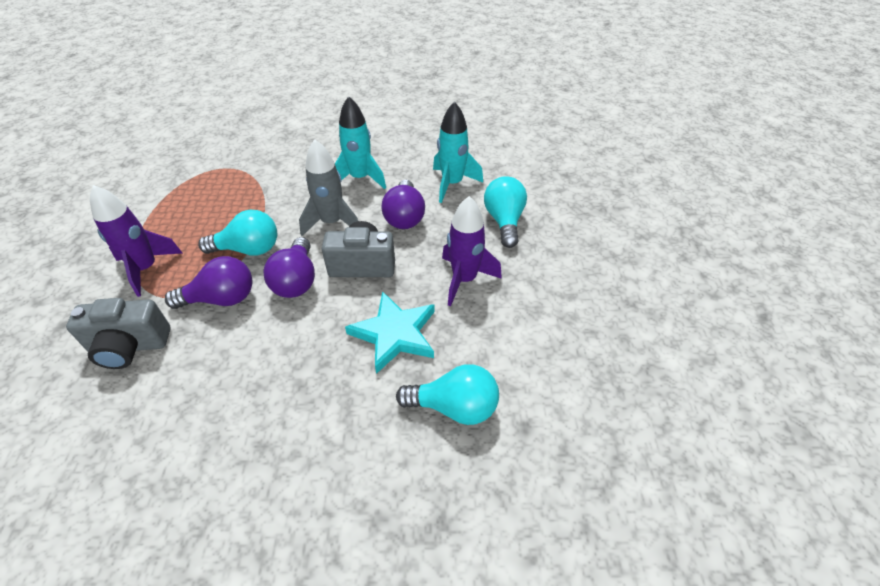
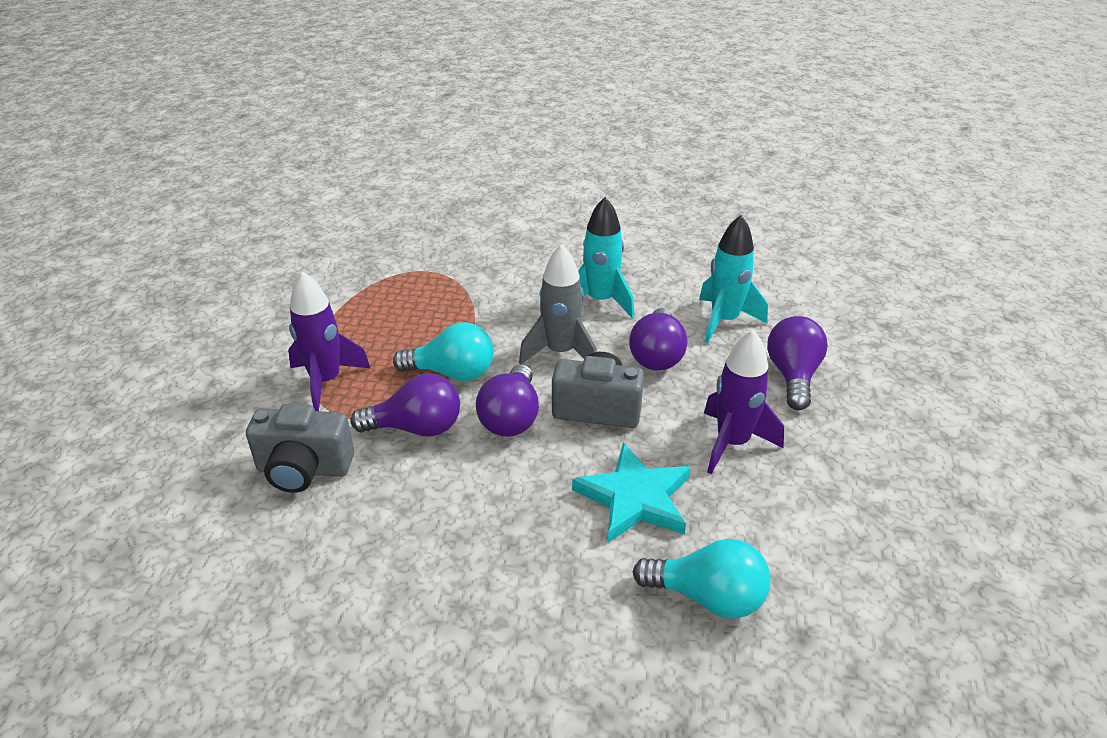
camera: 10 degrees right, 10 degrees down
(504, 221) = (793, 376): turquoise light bulb -> purple light bulb

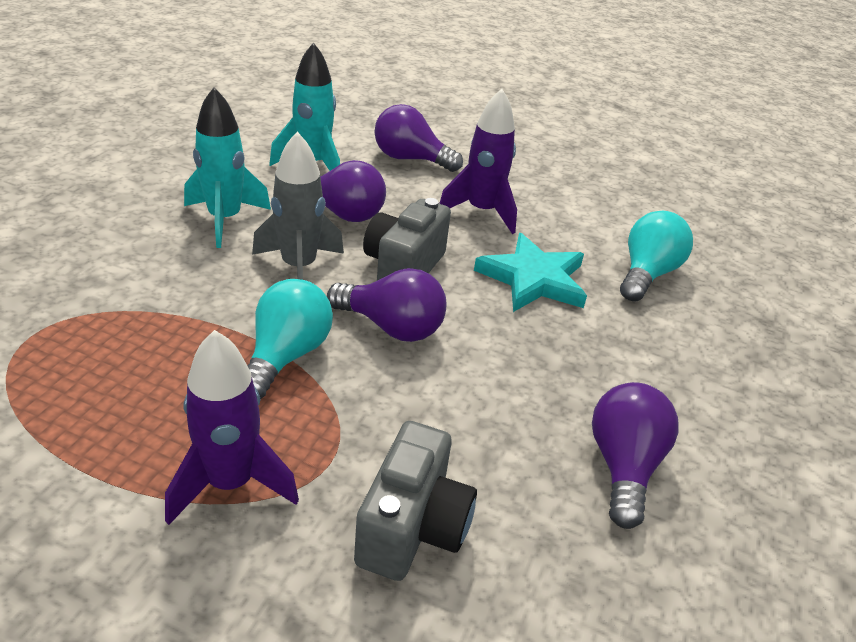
camera: 80 degrees left, 0 degrees up
(416, 428) = (376, 405): purple light bulb -> purple light bulb (623, 466)

